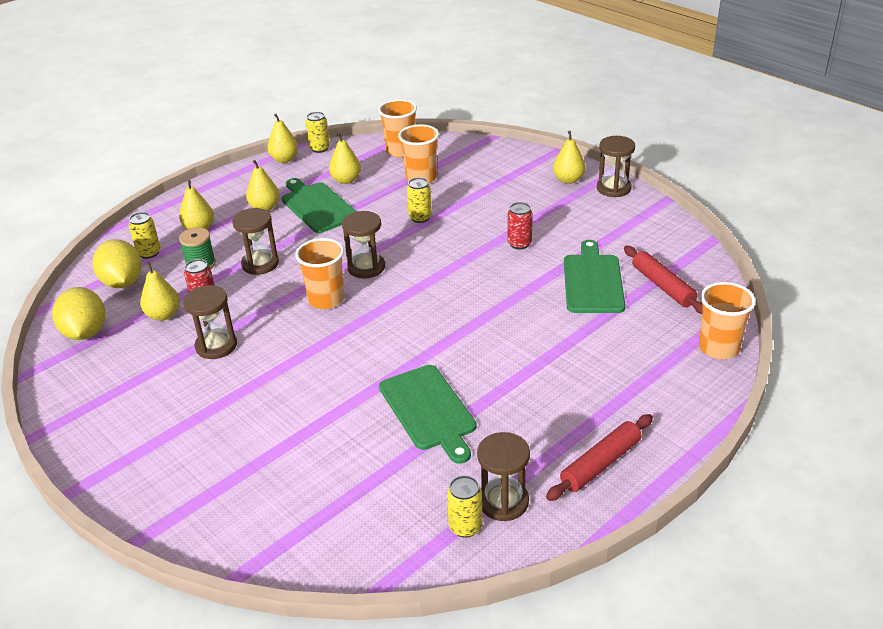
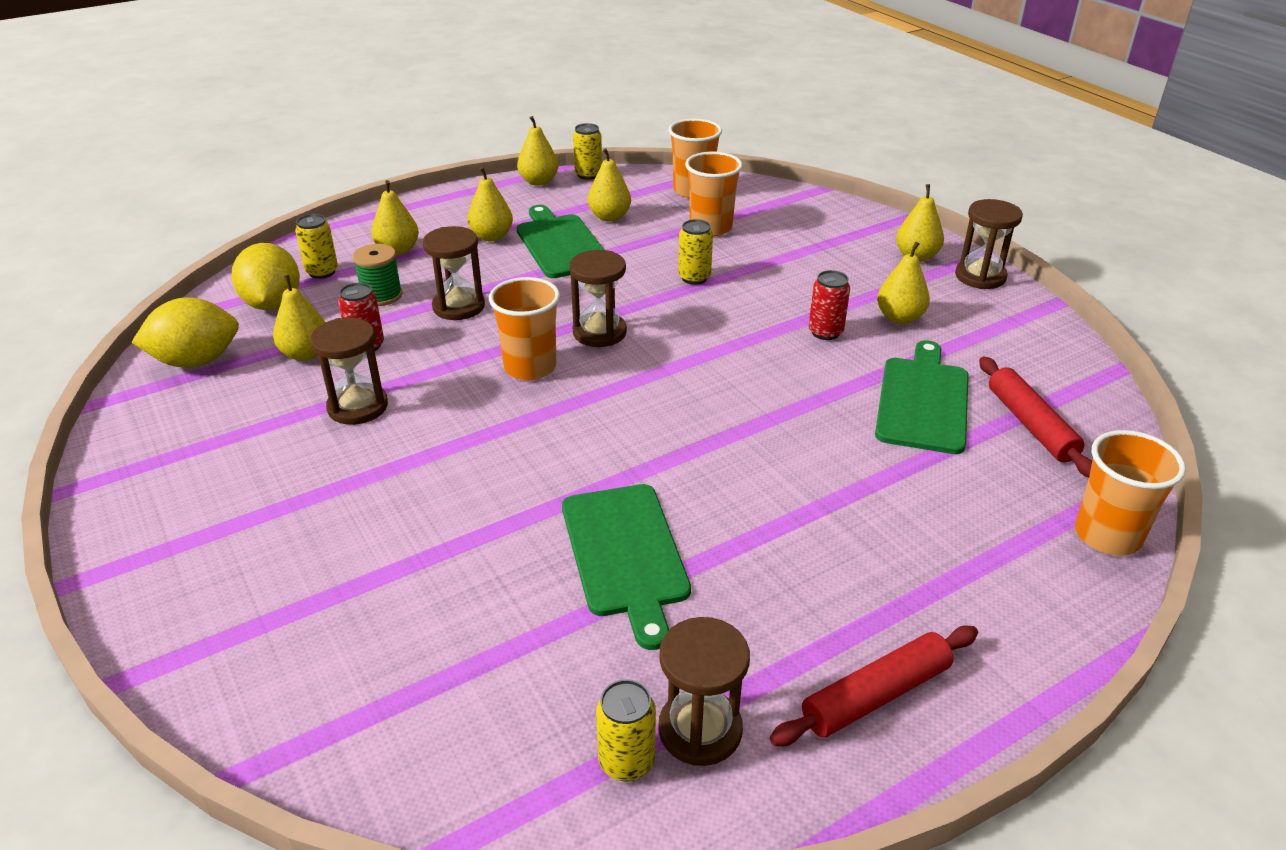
camera: 10 degrees right, 0 degrees up
(85, 332) = (196, 361): yellow lemon -> yellow lemon turned 75 degrees clockwise
(566, 226) = (899, 318): none -> yellow pear

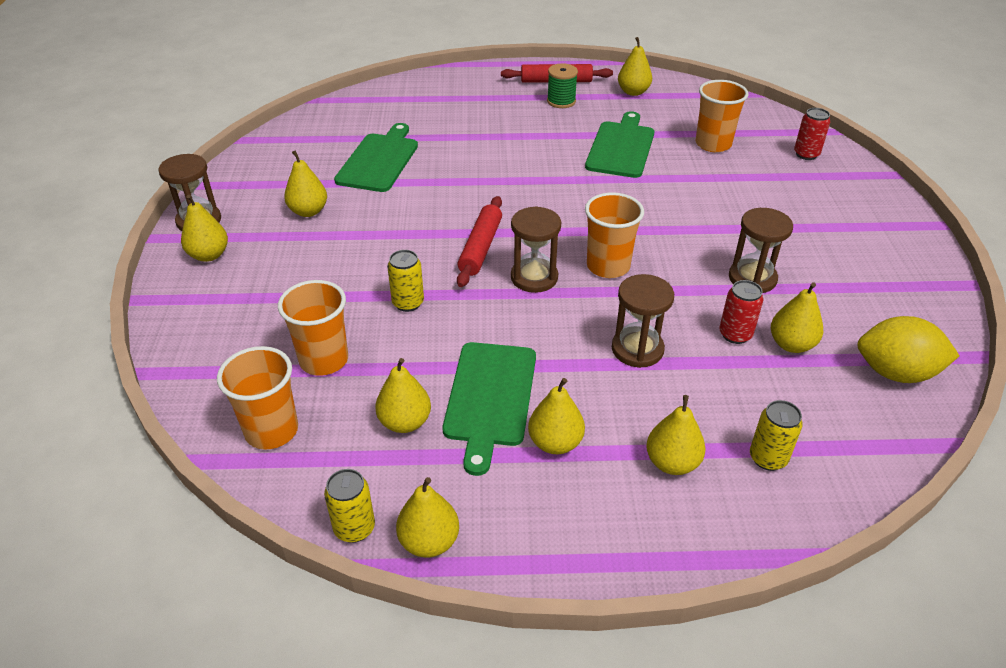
camera: 150 degrees left, 5 degrees up
(273, 304) = (825, 425): yellow lemon -> none
(381, 295) = (708, 393): green spool -> green spool (561, 101)
(626, 761) = (668, 93): yellow can -> none
(700, 730) = (633, 92): brown hourglass -> yellow pear
(825, 332) = (373, 219): red can -> red can (806, 154)
(923, 401) = (379, 160): green cutting board -> green cutting board turned 150 degrees clockwise
(1030, 425) = (344, 132): red rolling pin -> red rolling pin (481, 248)
(1107, 536) = (390, 89): orange cup -> orange cup (713, 144)

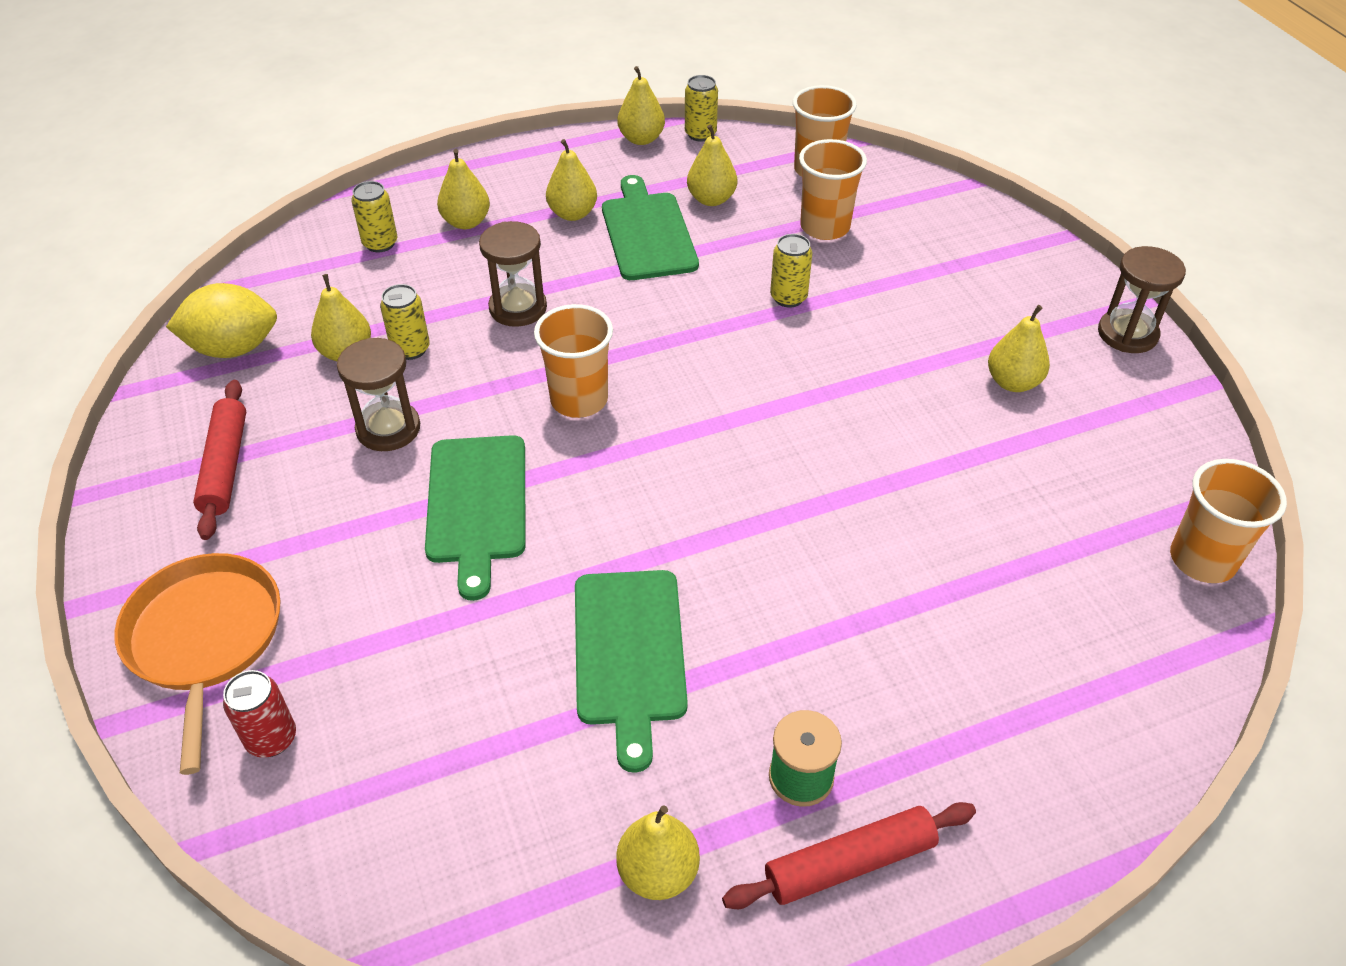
camera: 160 degrees right, 5 degrees up
(209, 255) = (1058, 296): yellow pear -> none
(379, 160) = (1007, 501): green cutting board -> green cutting board (476, 505)
(481, 248) = (752, 386): red rolling pin -> red rolling pin (225, 466)
(534, 277) = (664, 362): brown hourglass -> none
(713, 144) = (456, 717): orange cup -> orange cup (1202, 560)
(735, 334) = (410, 349): red can -> yellow can
(854, 195) = (205, 639): none -> orange pan

